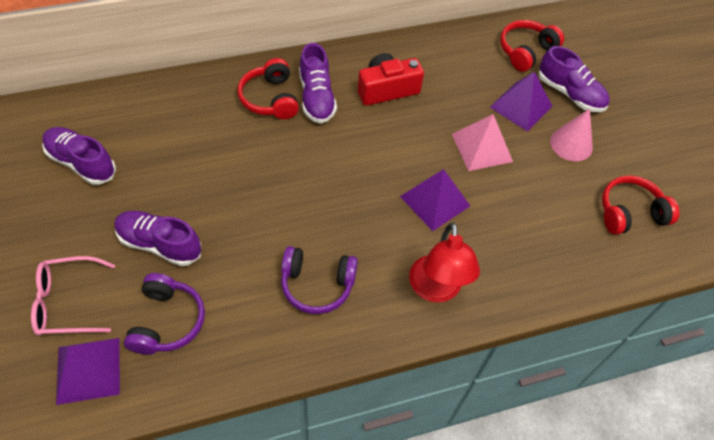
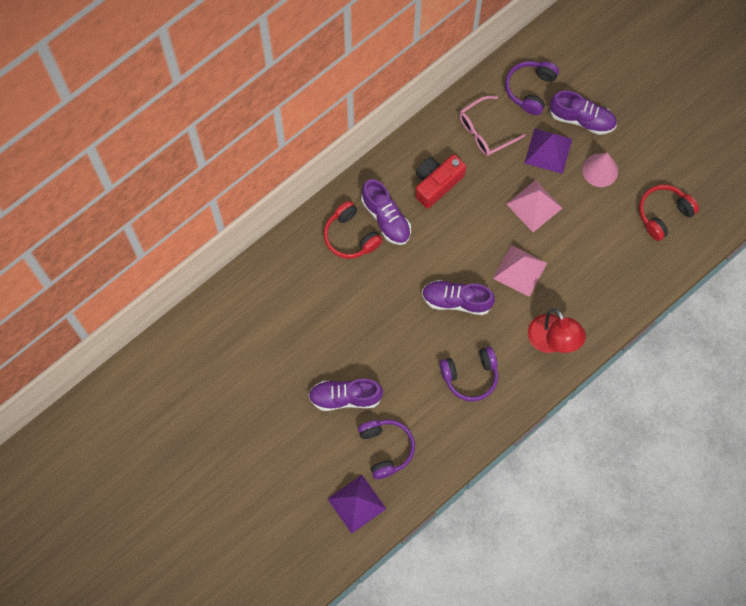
camera: 20 degrees left, 15 degrees up
(68, 302) = (312, 467): pink glasses -> pink glasses (485, 131)
(82, 163) = (246, 361): purple shoe -> purple shoe (456, 300)
(435, 201) = (520, 270): purple pyramid -> pink pyramid
(526, 51) = (530, 89): red headphones -> purple headphones

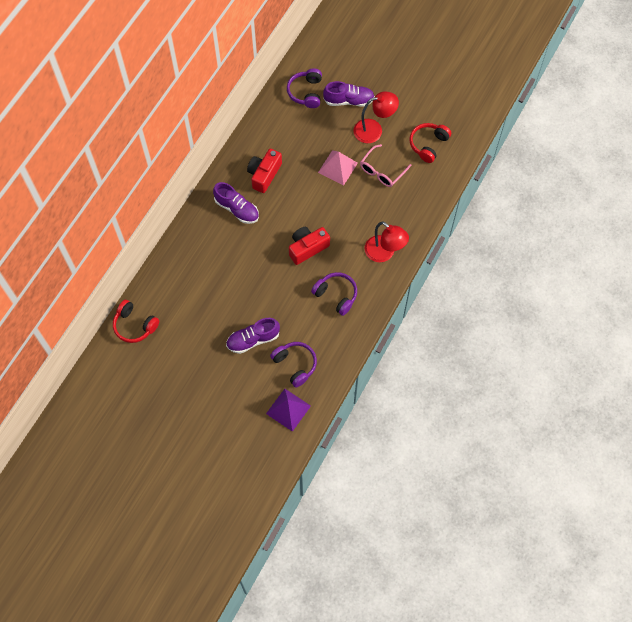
camera: 20 degrees left, 5 degrees down
(351, 236) = (216, 229): red headphones -> red headphones (135, 325)
(456, 300) = (307, 248): purple shoe -> red camera
(470, 376) = (336, 295): purple headphones -> purple headphones turned 105 degrees counterclockwise
(485, 131) = (285, 129): pink glasses -> pink glasses (382, 171)
(520, 270) = (344, 213): pink pyramid -> none
(548, 151) = (333, 128): purple pyramid -> none
(600, 170) = (374, 130): pink cone -> red lamp

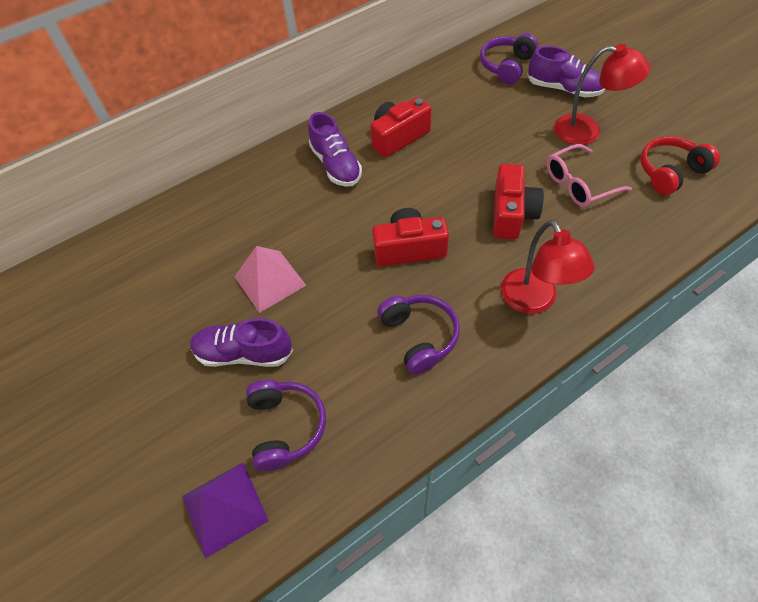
camera: 30 degrees right, 10 degrees down
(135, 325) = (96, 262): red headphones -> none
(338, 167) = (510, 160): pink pyramid -> pink pyramid (270, 281)
(353, 205) = (511, 213): none -> red camera

